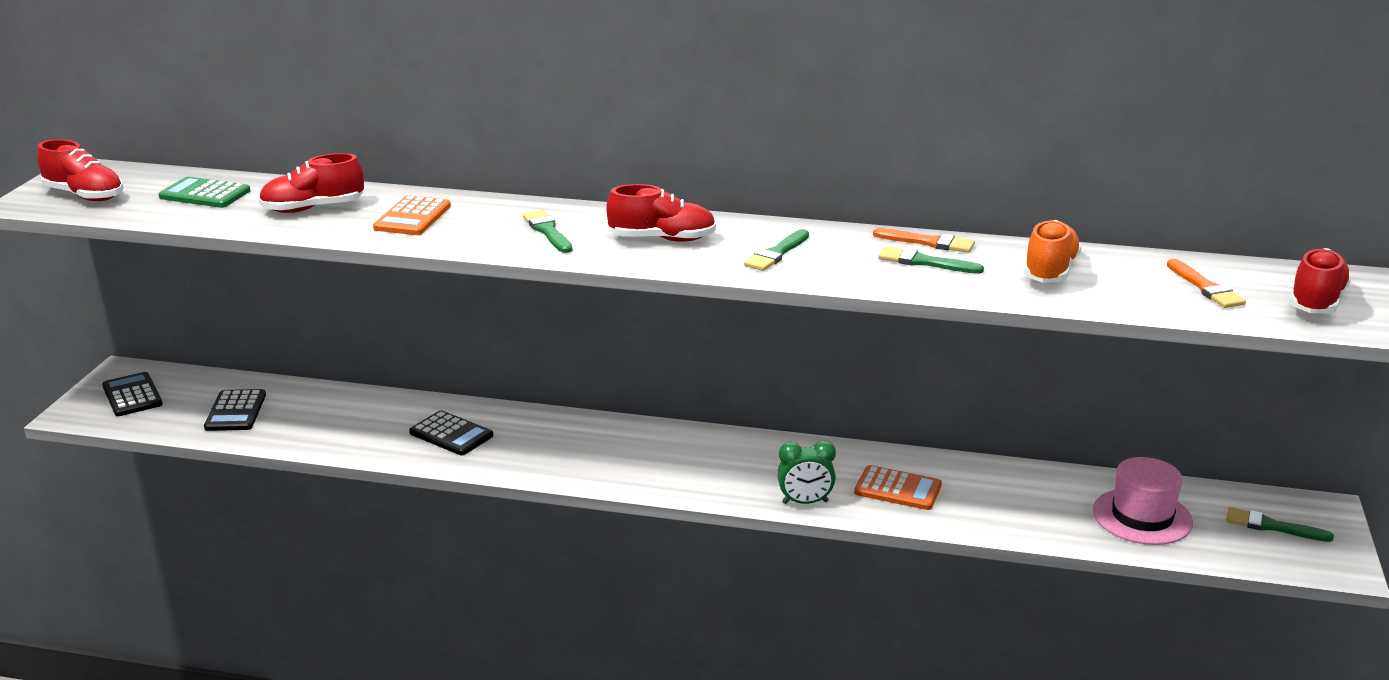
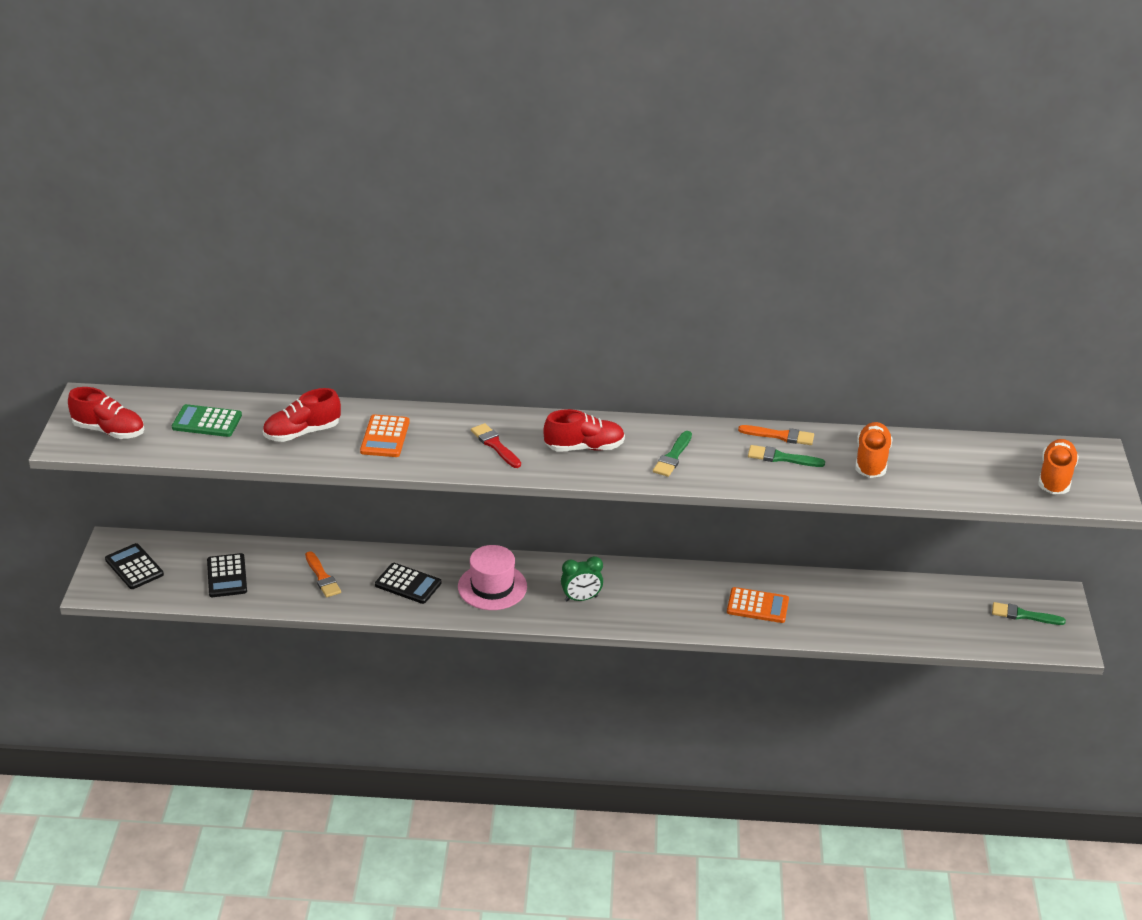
camera: 10 degrees left, 10 degrees up
(547, 231) = (495, 445): green brush -> red brush
(805, 502) = (693, 624): green clock -> green clock (581, 598)
(1142, 517) = (933, 615): pink hat -> pink hat (492, 587)
(1205, 287) = (980, 469): orange brush -> orange brush (322, 577)
(1316, 301) = (1055, 477): red shoe -> orange shoe

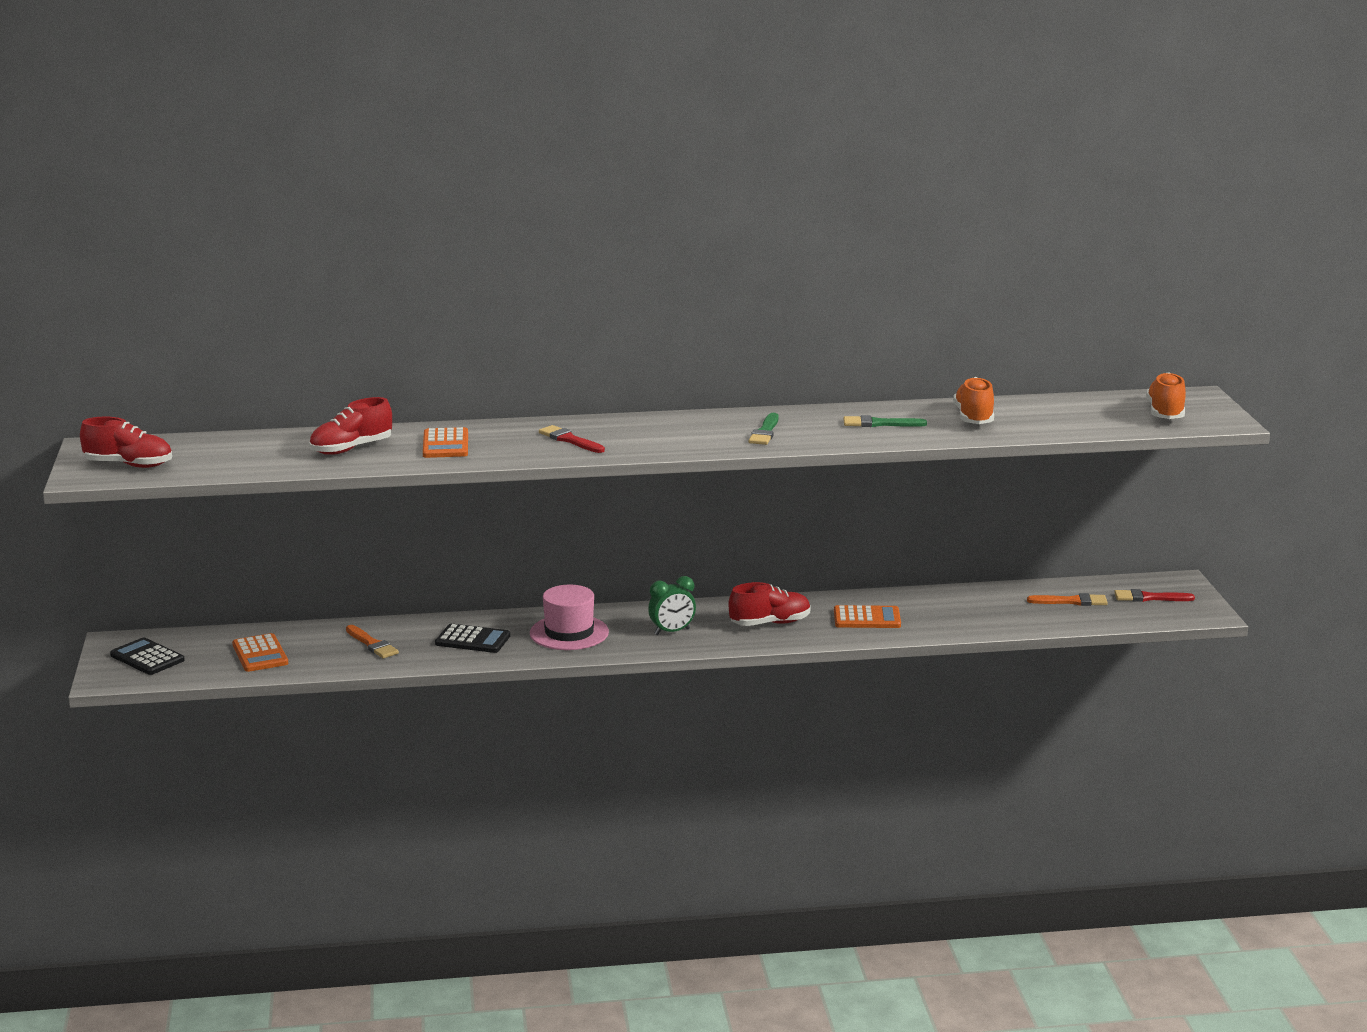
camera: 10 degrees left, 15 degrees down
(207, 422) = (239, 450): green calculator -> none
(227, 576) = (260, 654): black calculator -> orange calculator
(584, 447) = (667, 434): red shoe -> red shoe (770, 623)
(780, 436) = (871, 410): orange brush -> orange brush (1071, 601)
(1023, 615) = (1149, 598): green brush -> red brush

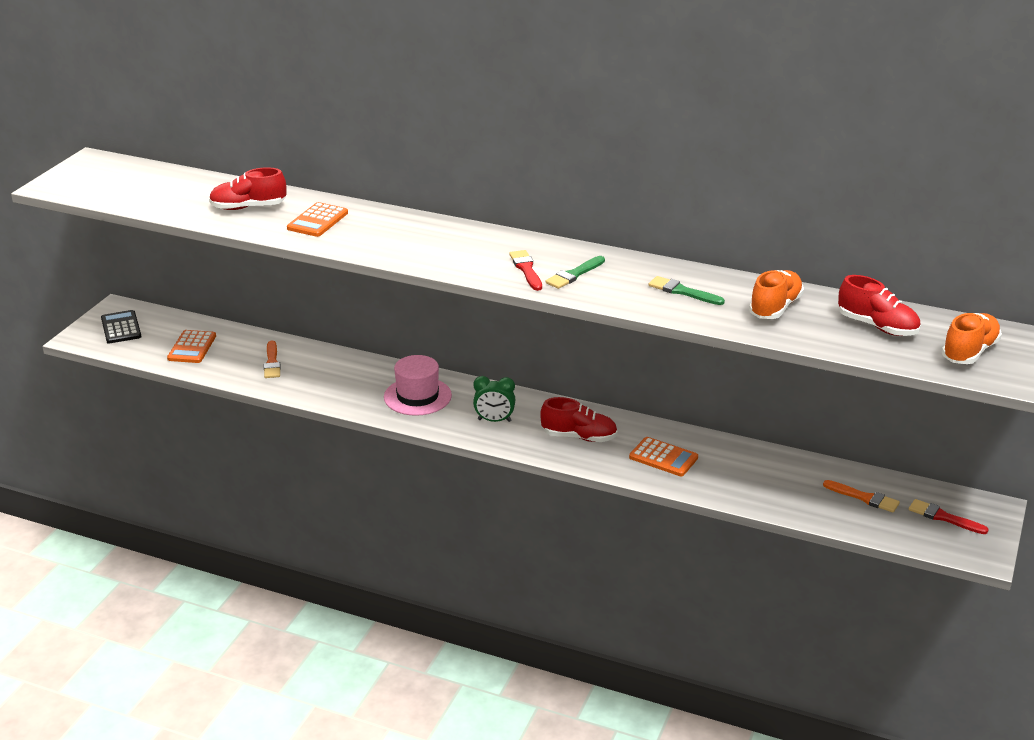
camera: 30 degrees right, 10 degrees up
(129, 465) = (90, 183): red shoe -> red shoe (877, 326)
(472, 640) = (343, 381): black calculator -> none
(569, 440) = (412, 241): red brush -> red brush (526, 269)

